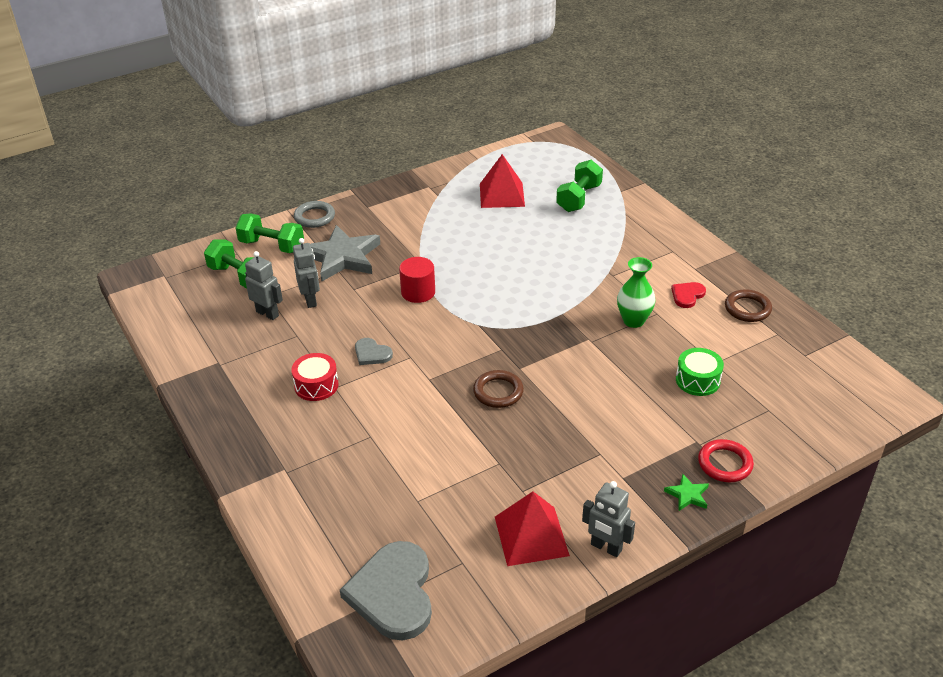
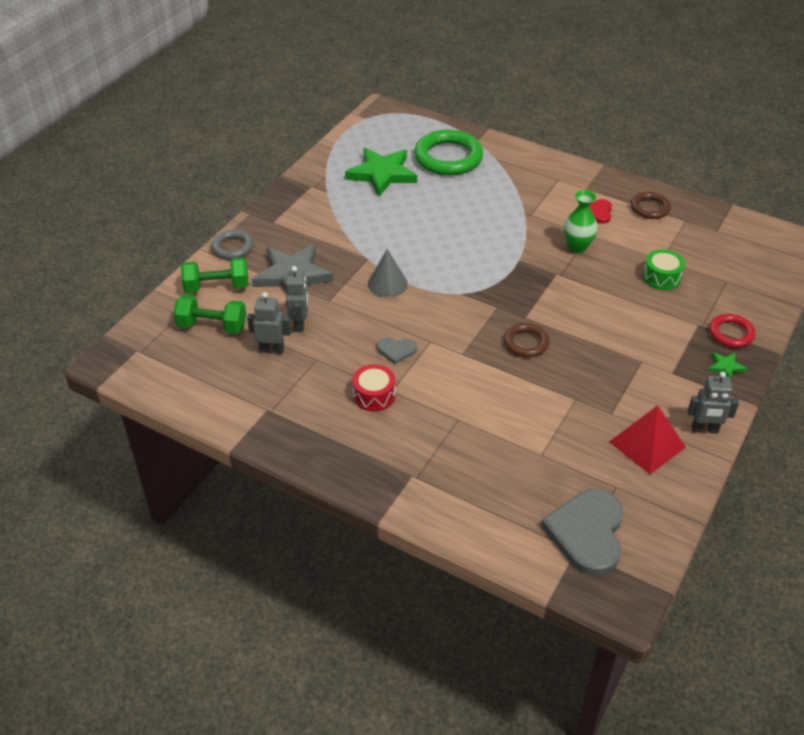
camera: 30 degrees left, 5 degrees up
(310, 300) = (300, 324): grey robot -> grey robot turned 45 degrees clockwise
(393, 593) = (587, 533): grey heart -> grey heart turned 45 degrees clockwise
(418, 292) = (387, 283): red cylinder -> grey cone
(502, 195) = (382, 174): red pyramid -> green star
(579, 198) = (448, 157): green dumbbell -> green ring

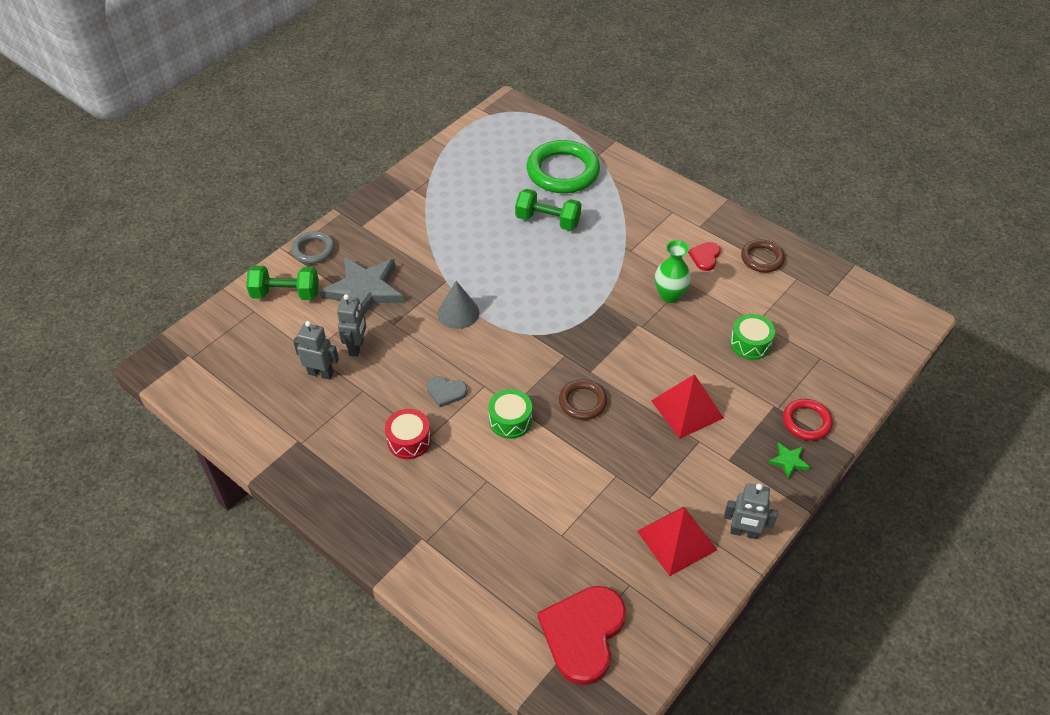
camera: 10 degrees right, 5 degrees up
(212, 326) = (269, 338): green dumbbell -> green dumbbell (547, 221)
(382, 174) = (488, 183): green star -> none
(464, 366) = (510, 420): none -> green drum
(587, 533) = (583, 634): grey heart -> red heart
(622, 337) = (687, 409): none -> red pyramid

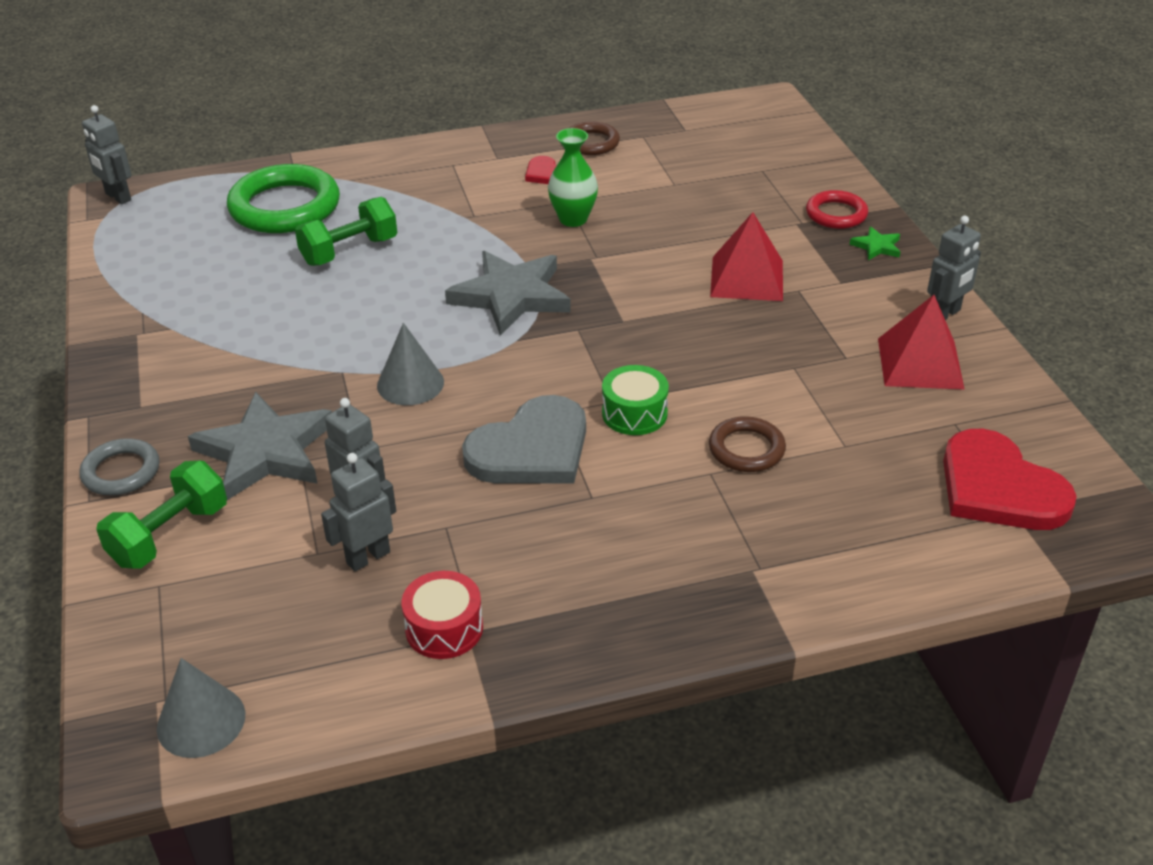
camera: 55 degrees left, 10 degrees down
(186, 377) = (201, 721): none -> grey cone
(409, 440) = (579, 516): red drum -> red drum (444, 628)
(446, 392) = (531, 449): grey heart -> grey heart, size x2.08
(511, 107) = (118, 197): none -> grey robot
(569, 310) = (511, 296): none -> grey star
(582, 402) = (662, 345): brown ring -> brown ring (746, 449)
(750, 344) = (699, 200): green drum -> none

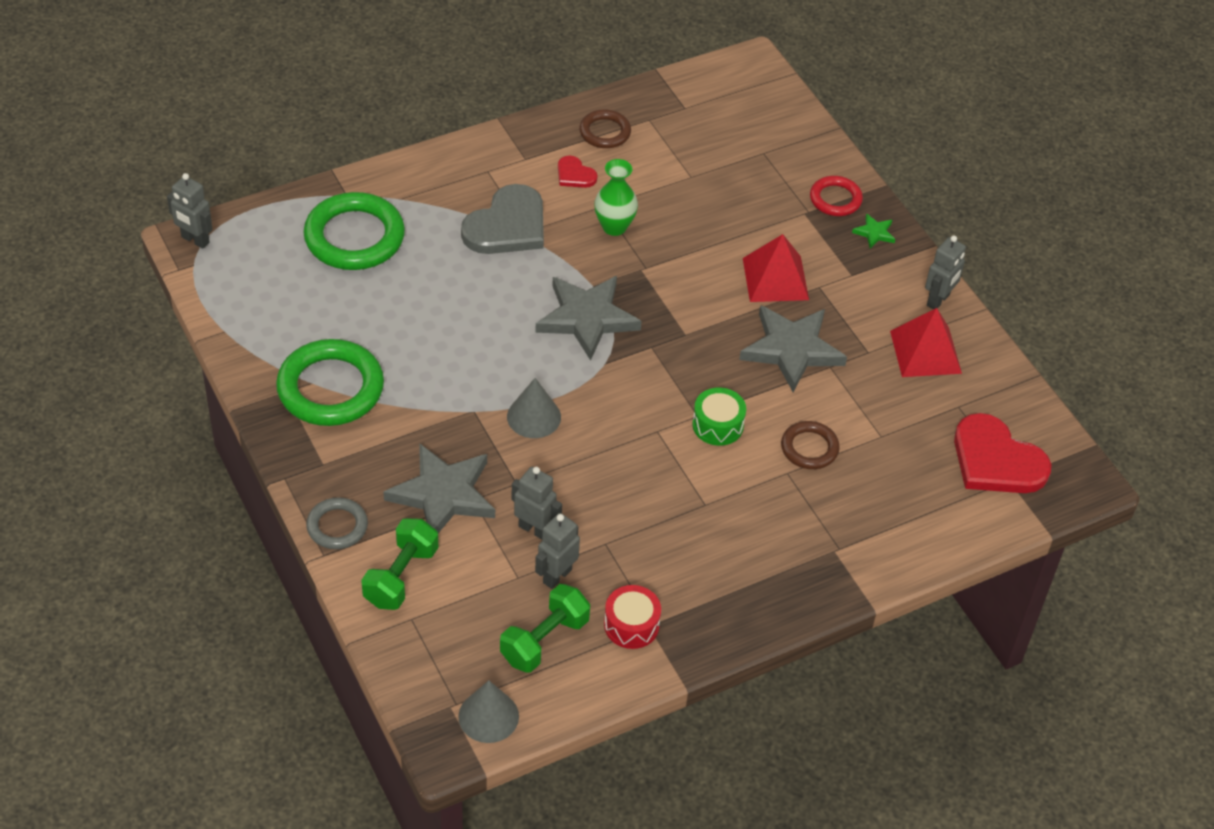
camera: 15 degrees left, 10 degrees up
(188, 335) = (330, 388): none -> green ring
(349, 251) = (432, 283): green dumbbell -> green dumbbell (544, 640)
(531, 449) = (648, 467): grey heart -> grey heart (507, 226)
(749, 346) = (792, 349): none -> grey star

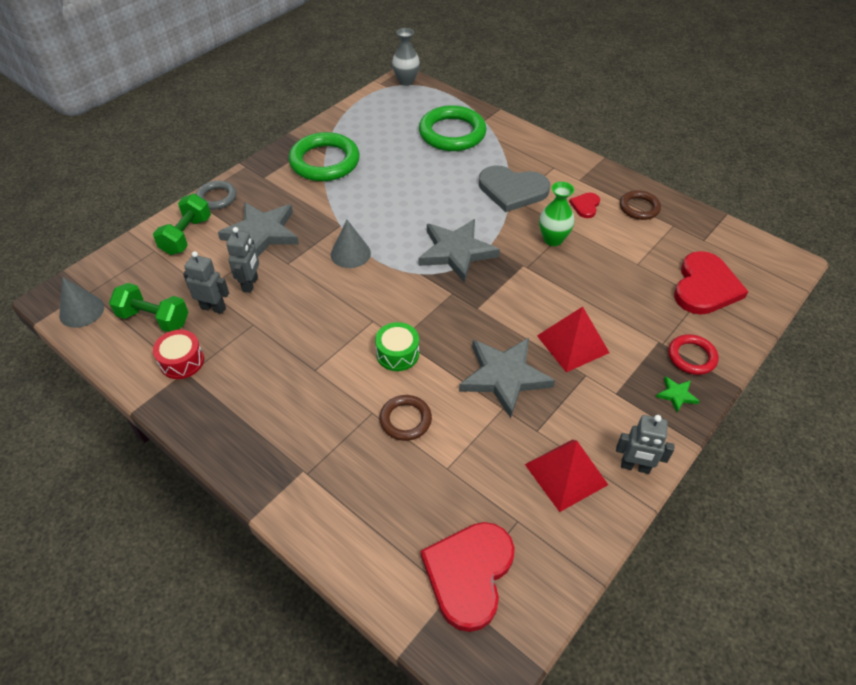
camera: 70 degrees right, 0 degrees up
(195, 240) = (406, 81): grey robot -> grey vase
(401, 576) = (186, 236): green dumbbell -> green dumbbell turned 75 degrees counterclockwise
(751, 142) = (705, 287): none -> red heart

